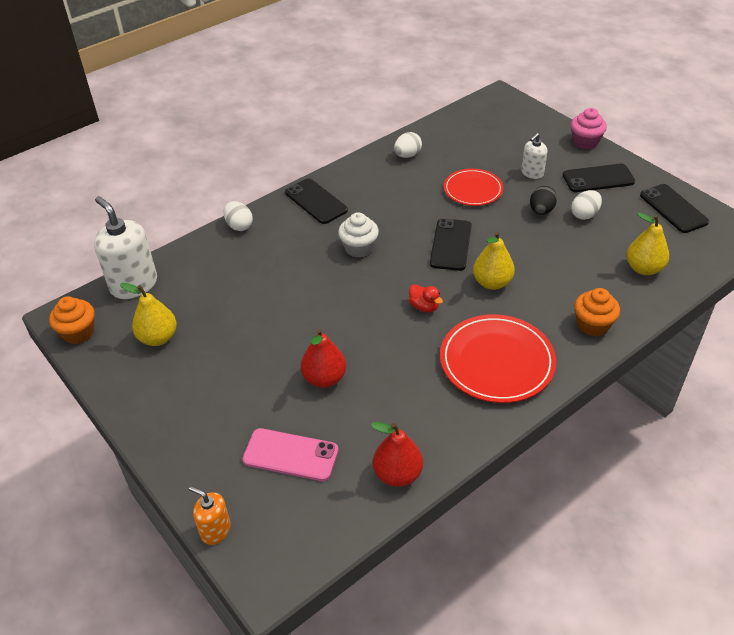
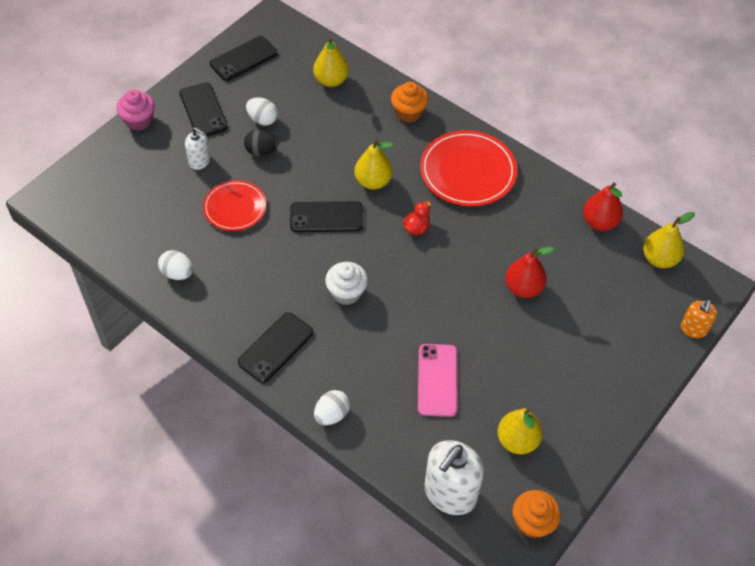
camera: 105 degrees left, 10 degrees up
(291, 455) = (609, 295): pink phone -> pink phone (437, 380)
(326, 525) = (659, 259): none -> yellow pear

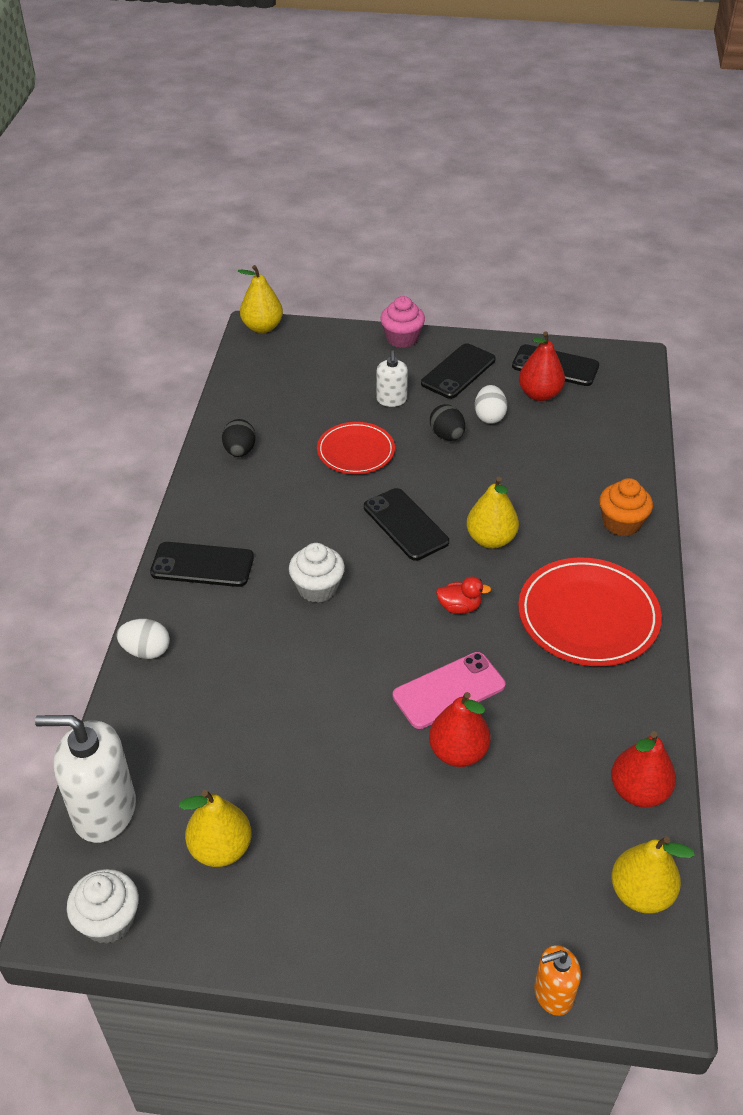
camera: 60 degrees right, 10 degrees down
(177, 273) = (240, 451): white egg -> black egg
(264, 82) = (539, 394): none -> red pear
(331, 80) = (598, 441): yellow pear -> yellow pear (262, 327)
(437, 380) = (256, 725): pink phone -> pink phone (448, 690)
(533, 522) = (109, 920): orange cupcake -> white cupcake

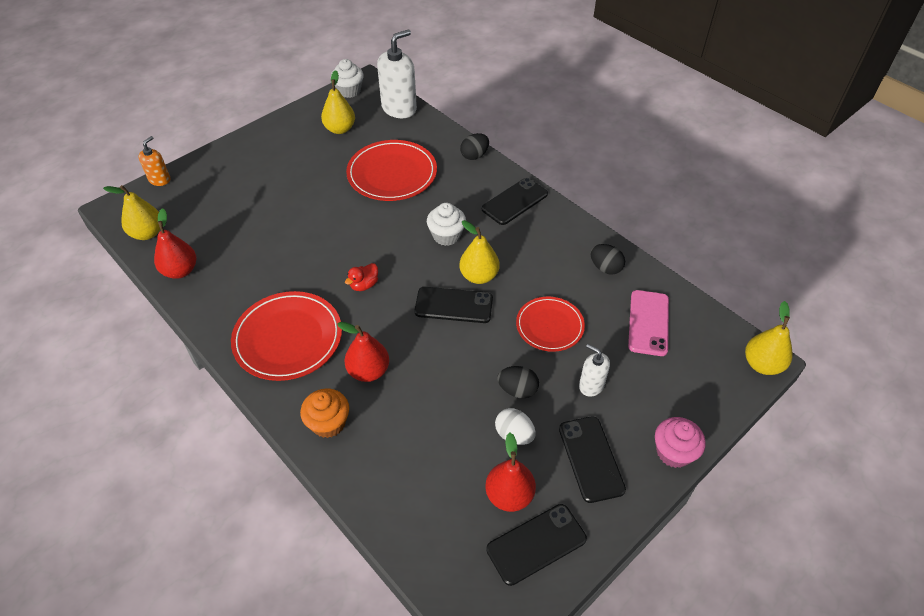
camera: 130 degrees right, 5 degrees up
(146, 651) = (474, 155): white egg -> black egg
(261, 711) = (392, 174): none -> red plate
(448, 690) = (320, 243): pink phone -> pink phone (648, 323)
(458, 752) = (285, 223): red pear -> red pear (368, 371)
(490, 539) = (395, 338): yellow pear -> yellow pear (479, 276)

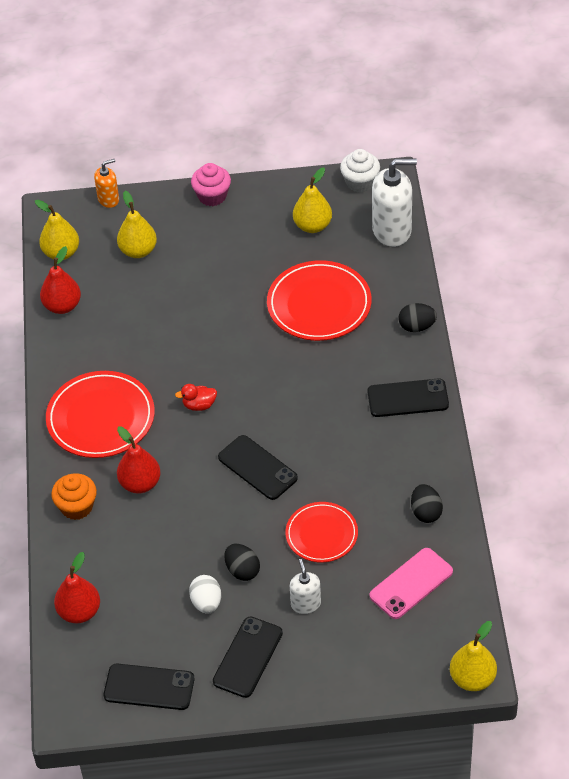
camera: 40 degrees right, 0 degrees up
(446, 236) = (311, 398): white cupcake -> none
(479, 276) = (304, 454): yellow pear -> yellow pear (138, 251)
(509, 495) = (161, 643): red pear -> red pear (79, 612)
(673, 452) = (317, 694): pink cupcake -> pink cupcake (212, 196)

